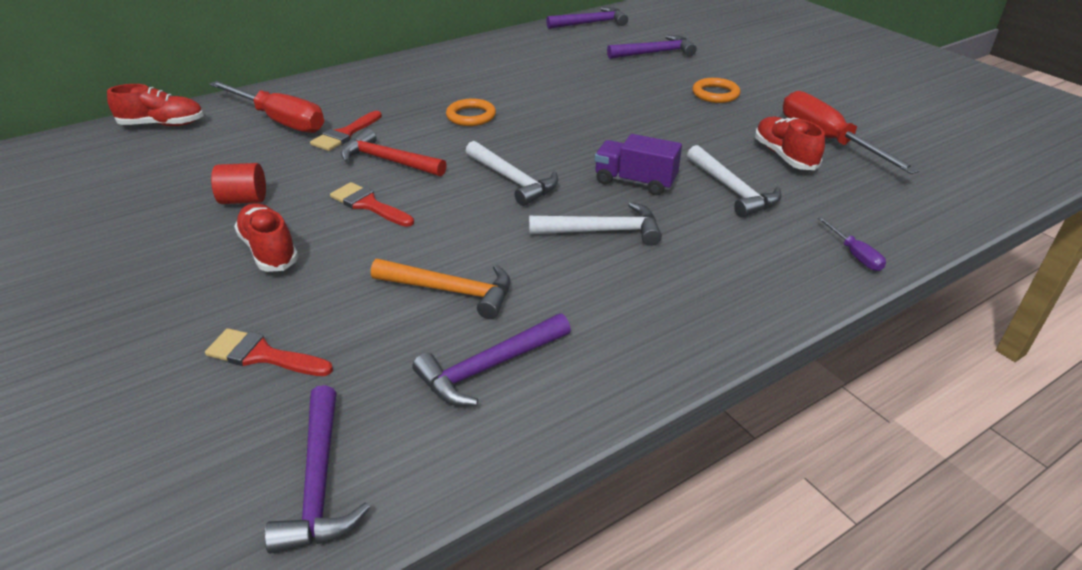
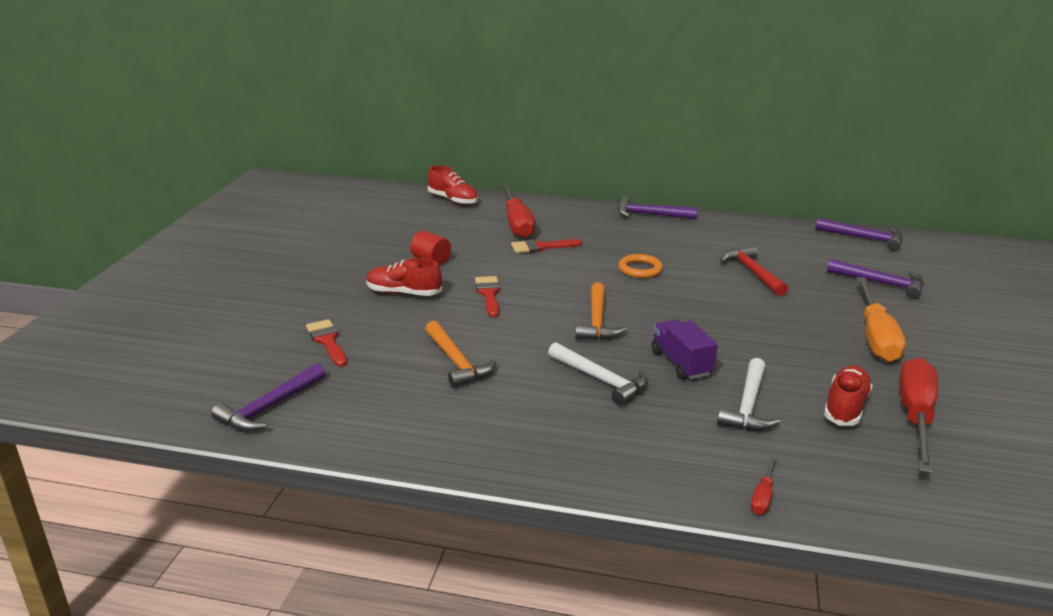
camera: 45 degrees right, 10 degrees down
(269, 250) = (403, 293): red shoe -> red shoe turned 90 degrees counterclockwise
(388, 161) = (540, 274): red hammer -> red hammer (753, 273)
(490, 367) = (413, 409): purple hammer -> purple hammer (650, 215)
(512, 180) = (597, 321): white hammer -> orange hammer
(715, 94) = (875, 336): orange ring -> orange screwdriver
(854, 255) = (763, 496): purple screwdriver -> red screwdriver

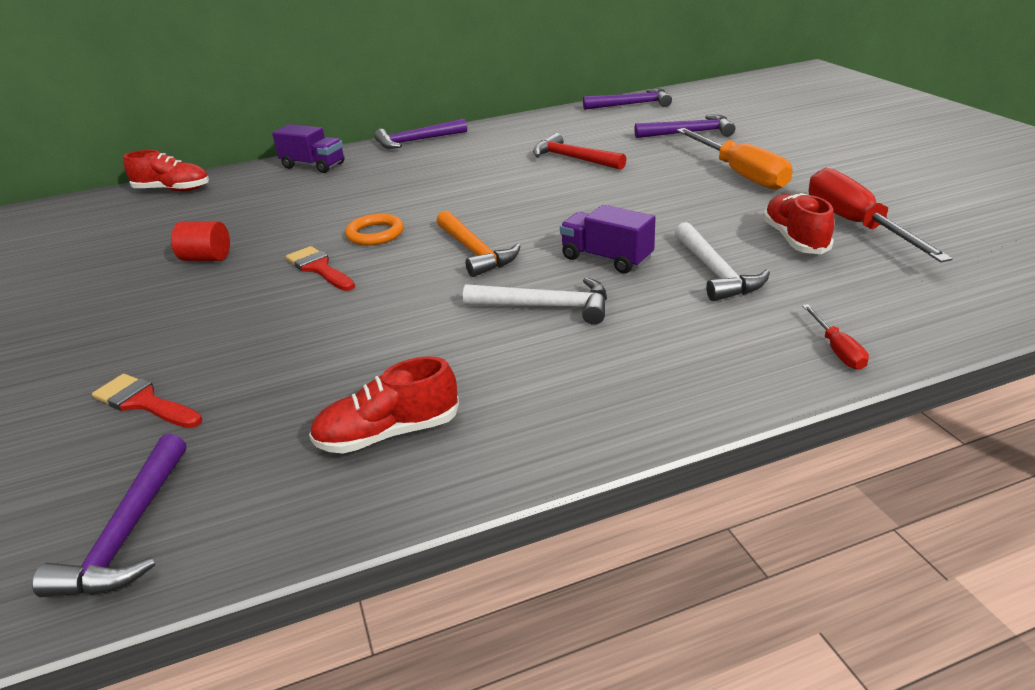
camera: 30 degrees left, 5 degrees up
(403, 293) = (204, 305): red shoe -> red shoe (388, 434)
(456, 362) = (356, 355): orange hammer -> none
(517, 223) = (277, 189): red screwdriver -> none
(541, 247) = (331, 203): red brush -> none
(557, 211) = (313, 166): none -> purple truck
(640, 269) = (463, 190): orange ring -> orange ring (375, 234)

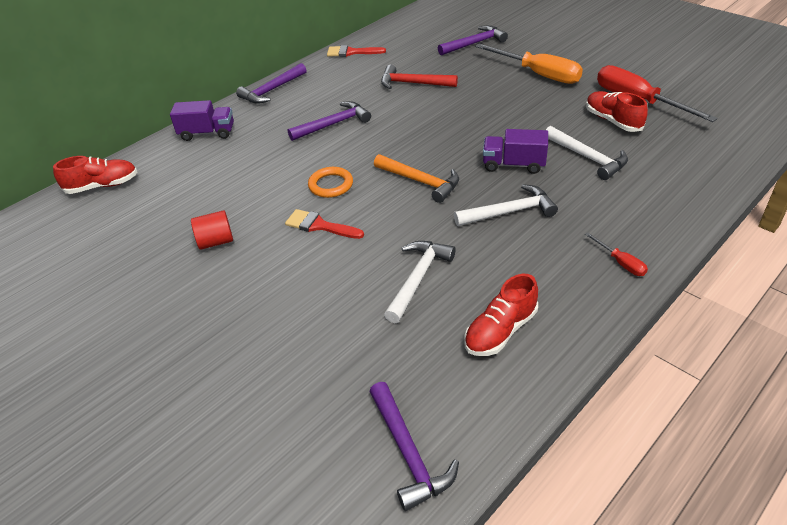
camera: 25 degrees left, 10 degrees up
(144, 402) = (310, 368): red brush -> red brush (351, 52)
(359, 348) = (418, 279): none -> white hammer
(631, 105) = (409, 23): purple hammer -> purple hammer (333, 124)
(837, 350) = (695, 194): red screwdriver -> red screwdriver (620, 263)

